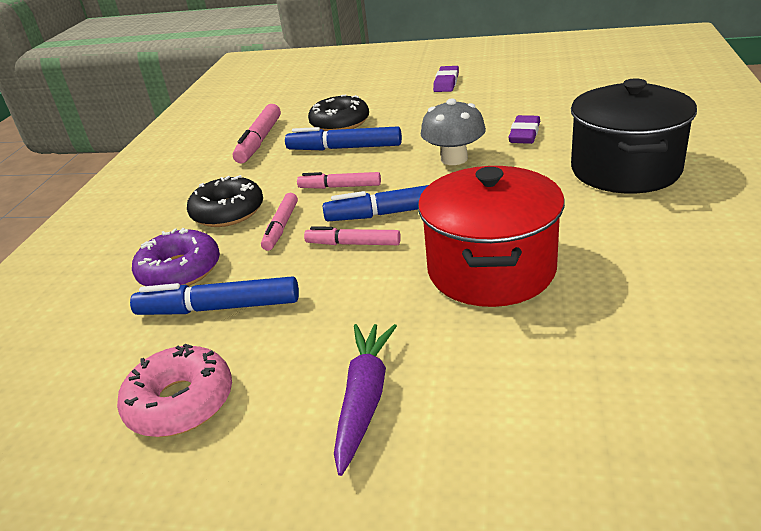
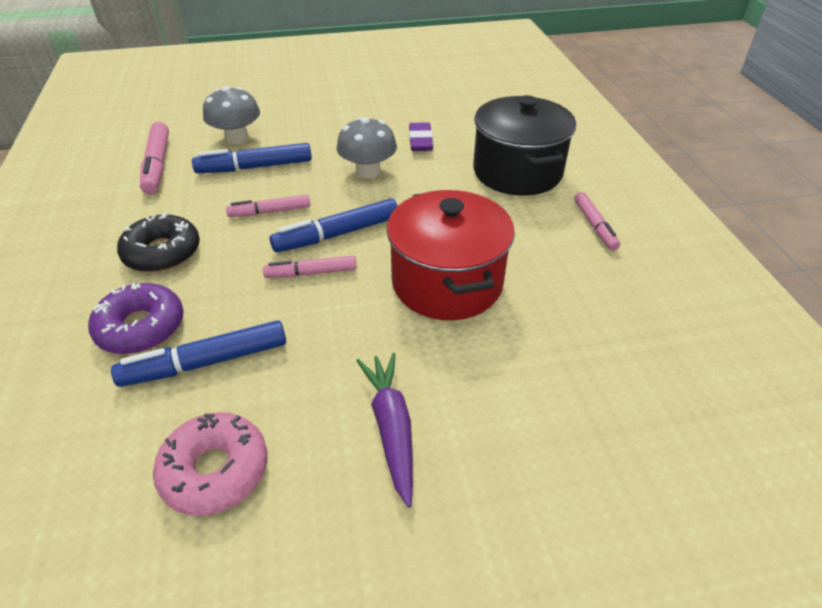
camera: 25 degrees left, 10 degrees up
(281, 227) = (229, 263): pink marker -> pink marker (594, 226)
(340, 123) = (237, 138): black donut -> grey mushroom
(446, 82) = (325, 87): purple eraser -> none

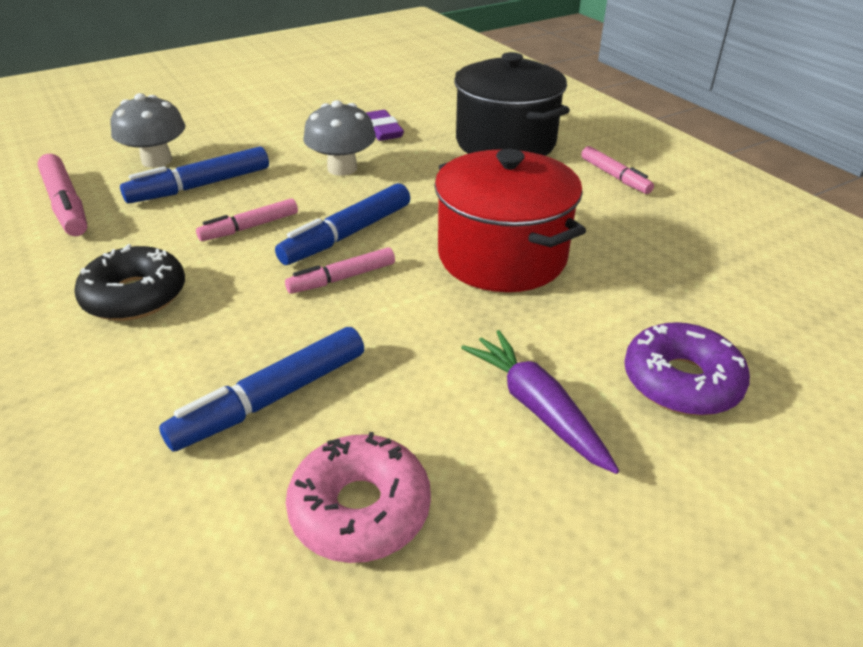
camera: 20 degrees left, 5 degrees down
(141, 327) = (158, 382): purple donut -> purple donut (681, 381)

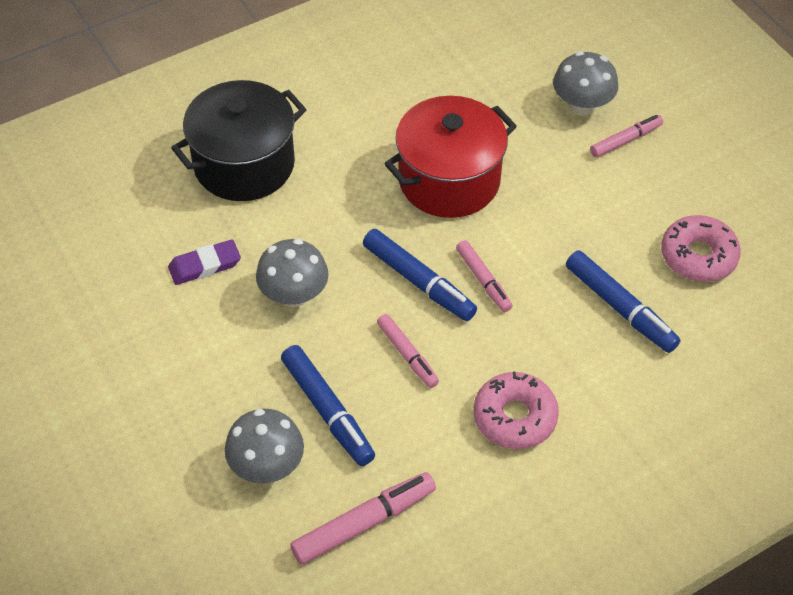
camera: 90 degrees left, 15 degrees up
(135, 296) = (514, 417): black donut -> pink donut
(537, 407) = (612, 174): purple carrot -> none
(614, 176) = (320, 95): pink marker -> pink marker (625, 140)
(681, 381) = (582, 105): purple donut -> grey mushroom

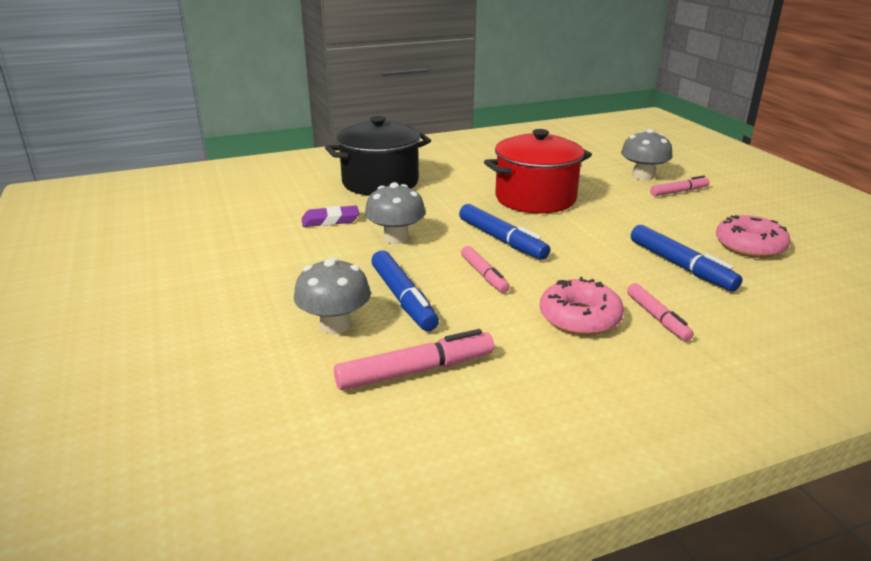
camera: 10 degrees right, 25 degrees down
(483, 280) = (557, 243): pink marker -> pink marker (657, 318)

